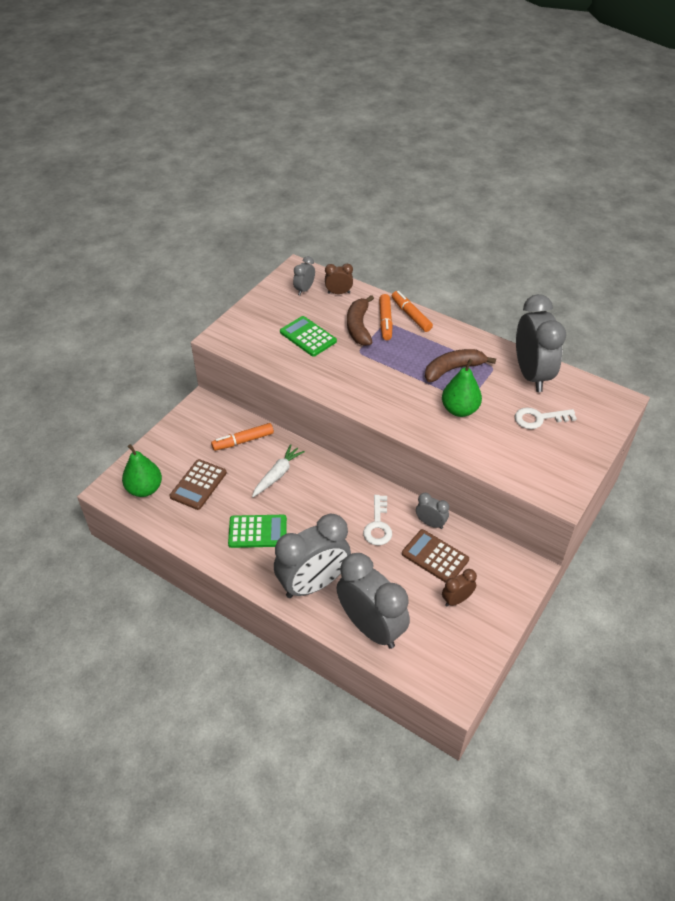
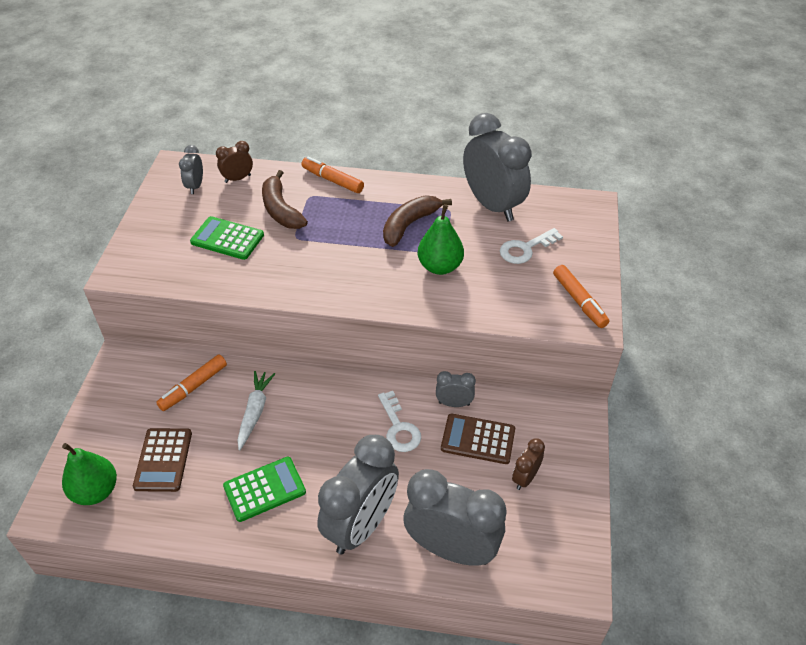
camera: 25 degrees left, 0 degrees up
(385, 321) = (307, 195): orange marker -> orange marker (579, 301)

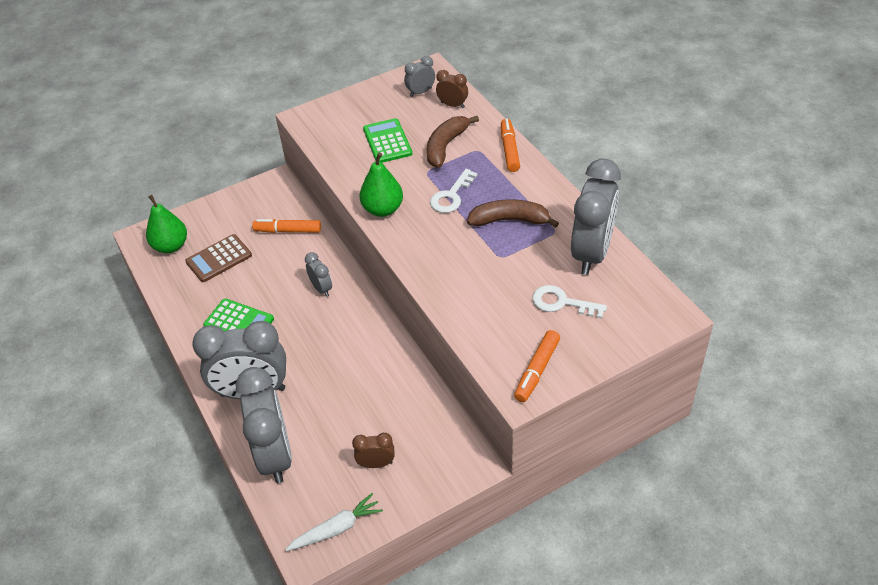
camera: 55 degrees right, 0 degrees up
(255, 412) = (296, 274): white carrot -> white carrot (336, 528)
(399, 428) = (354, 359): white key -> white key (451, 196)
(440, 266) = (483, 265): green pear -> green pear (383, 209)
(454, 403) = (407, 377): grey clock -> grey clock (321, 288)
(478, 439) = (386, 412): brown calculator -> none

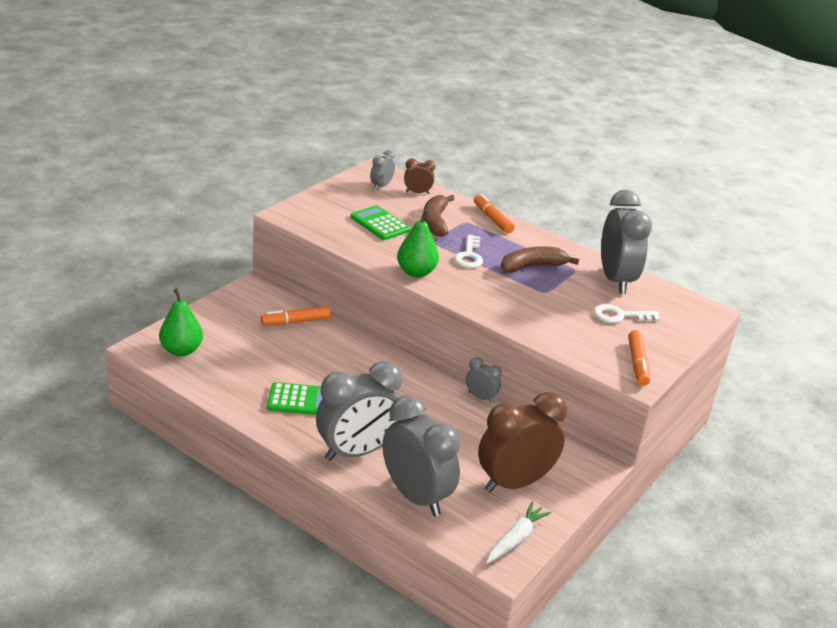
camera: 30 degrees left, 15 degrees down
(219, 259) = (241, 353): brown calculator -> none
(321, 288) = (363, 361): grey clock -> grey clock (480, 397)
(376, 463) = (514, 483): brown clock -> brown clock, size x2.18

